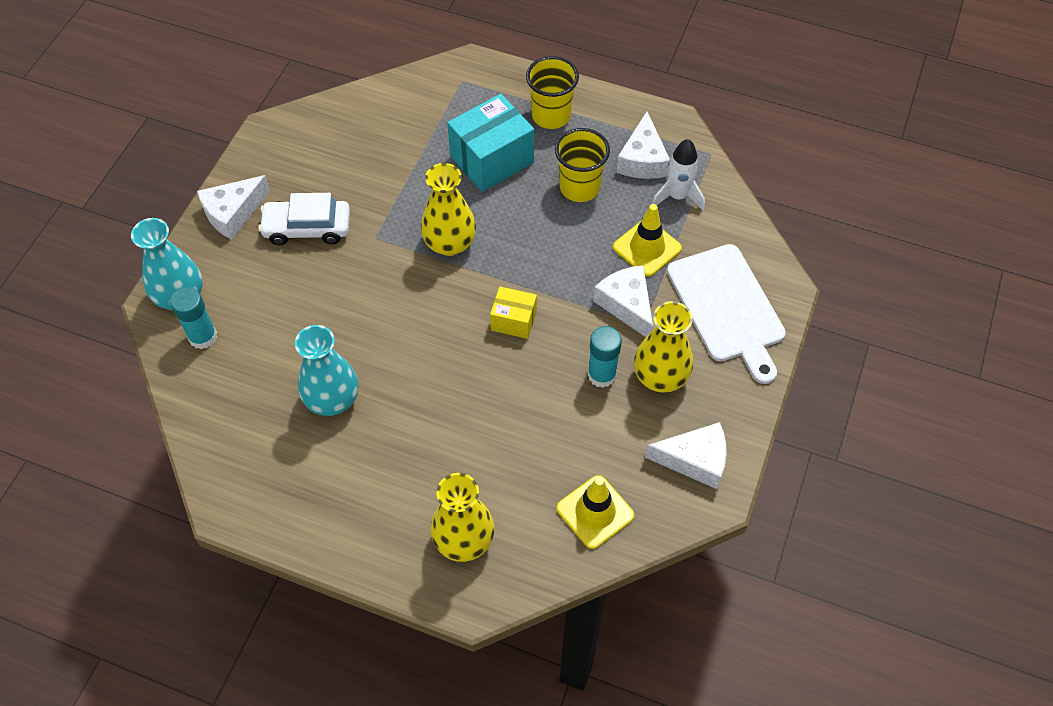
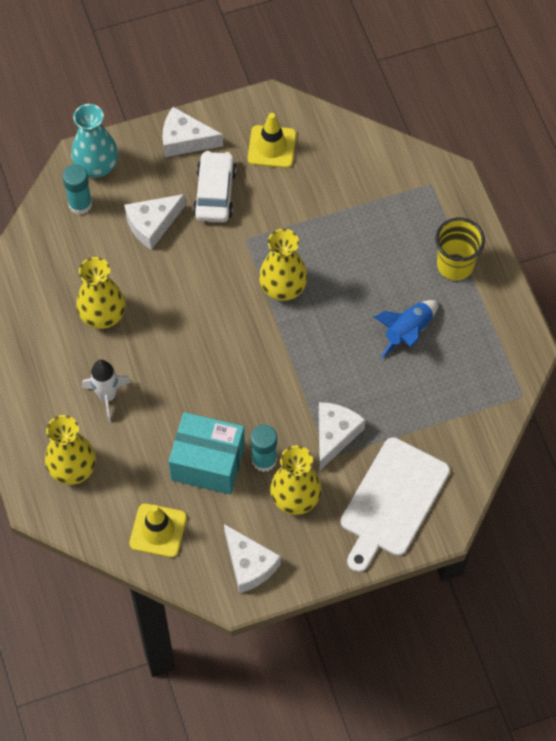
camera: 50 degrees right, 5 degrees up
(307, 228) = (214, 193): white car -> white car turned 45 degrees clockwise
(332, 399) = (102, 315): turquoise vase -> yellow vase
(492, 159) = (378, 258): turquoise box -> turquoise box (208, 463)
(513, 320) = (257, 374): yellow box -> none
(579, 187) = (407, 332): yellow cup -> blue rocket
(642, 160) = (472, 354): white cheese -> white cheese (152, 224)
(647, 248) = (395, 413): yellow traffic cone -> yellow traffic cone (272, 147)
(677, 196) = (461, 401): white rocket -> white rocket (107, 396)

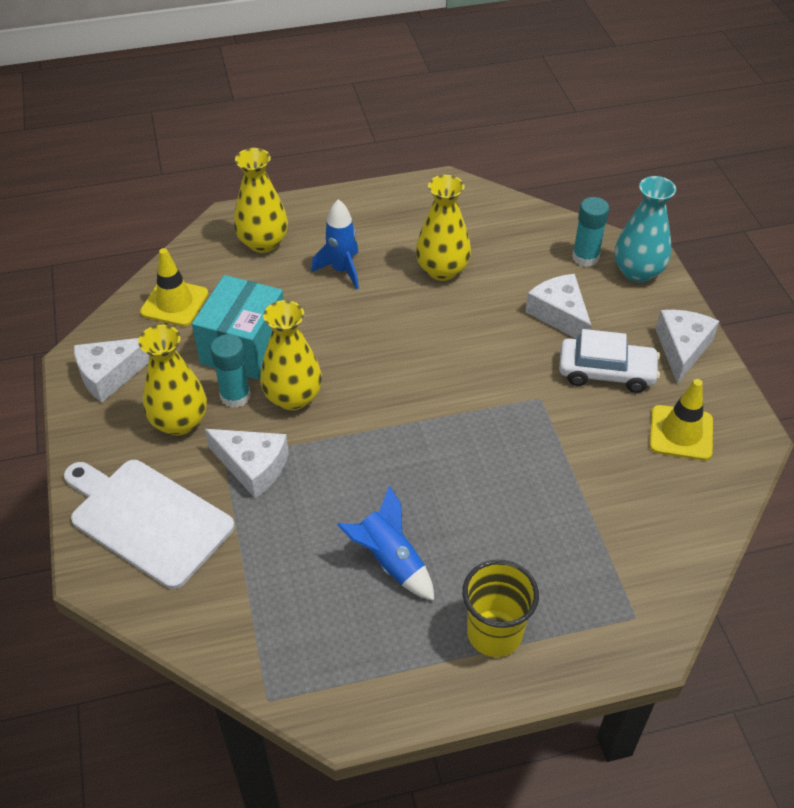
camera: 95 degrees right, 15 degrees down
(107, 396) = (341, 270): white rocket -> blue rocket
(283, 287) = (468, 430): yellow vase -> yellow vase (293, 397)

